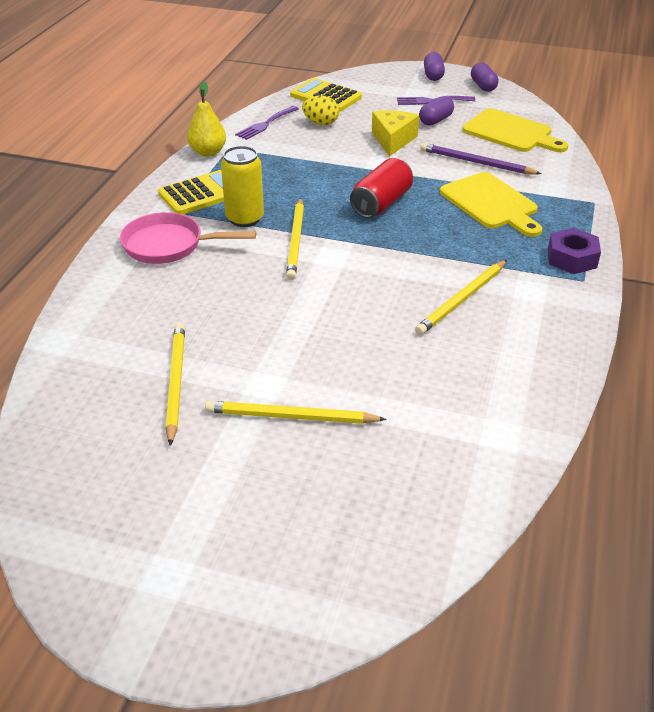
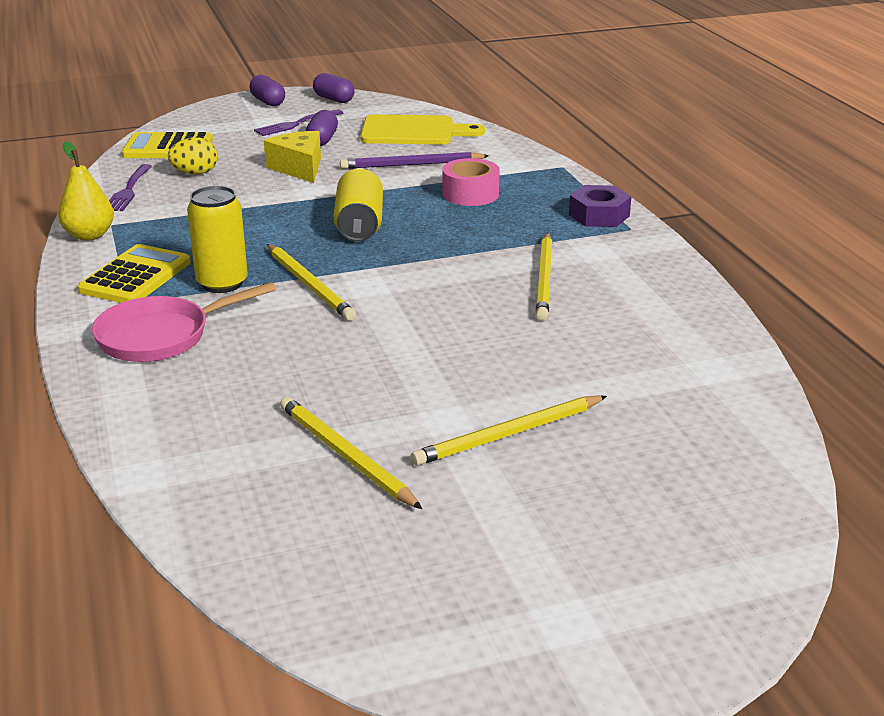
camera: 35 degrees left, 10 degrees down
(381, 203) = (359, 225): red can -> yellow can
(491, 203) = (470, 194): yellow cutting board -> pink tape

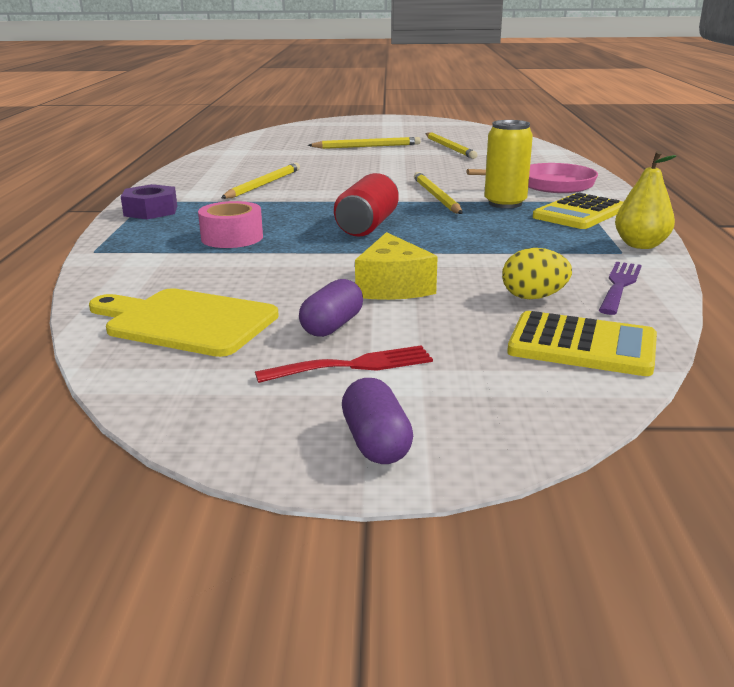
camera: 160 degrees left, 5 degrees down
(296, 124) = (353, 365): purple fork -> red fork
(334, 99) = (234, 425): purple capsule -> none
(359, 225) = (367, 225): yellow can -> red can
(412, 165) = (251, 273): purple pencil -> none

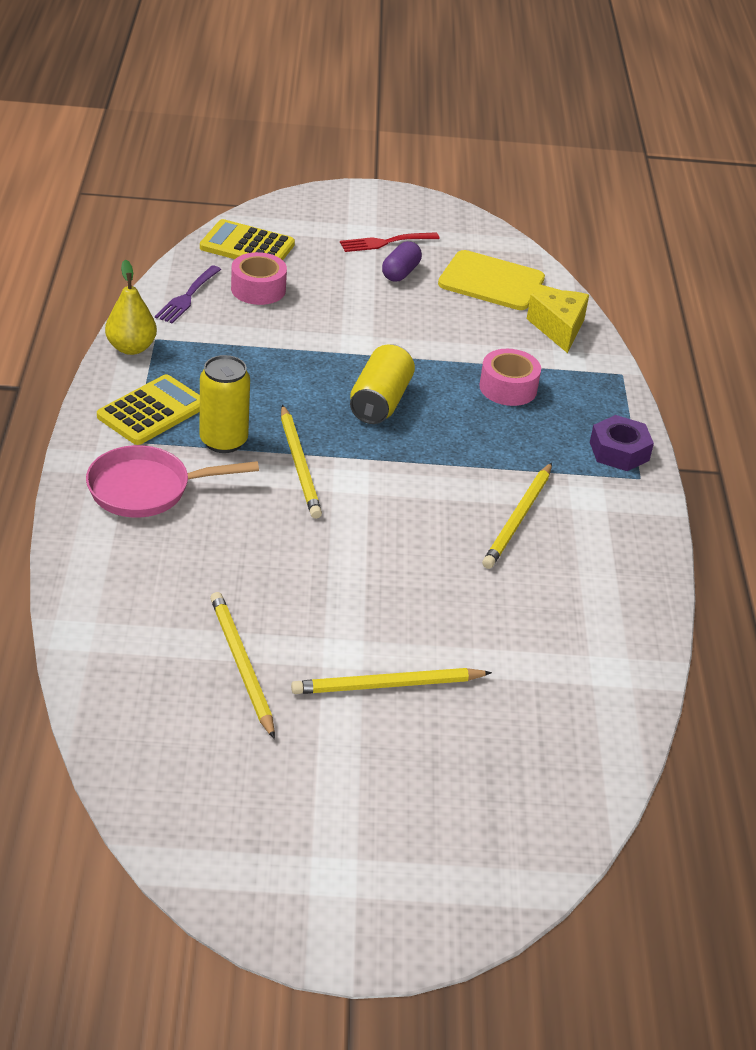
camera: 175 degrees right, 15 degrees up
(367, 225) = (380, 401): red can -> yellow can
(376, 442) = (372, 202): purple capsule -> none
(393, 287) = (359, 308): yellow cheese -> yellow cheese (558, 328)
(533, 297) = (258, 289): yellow egg -> pink tape

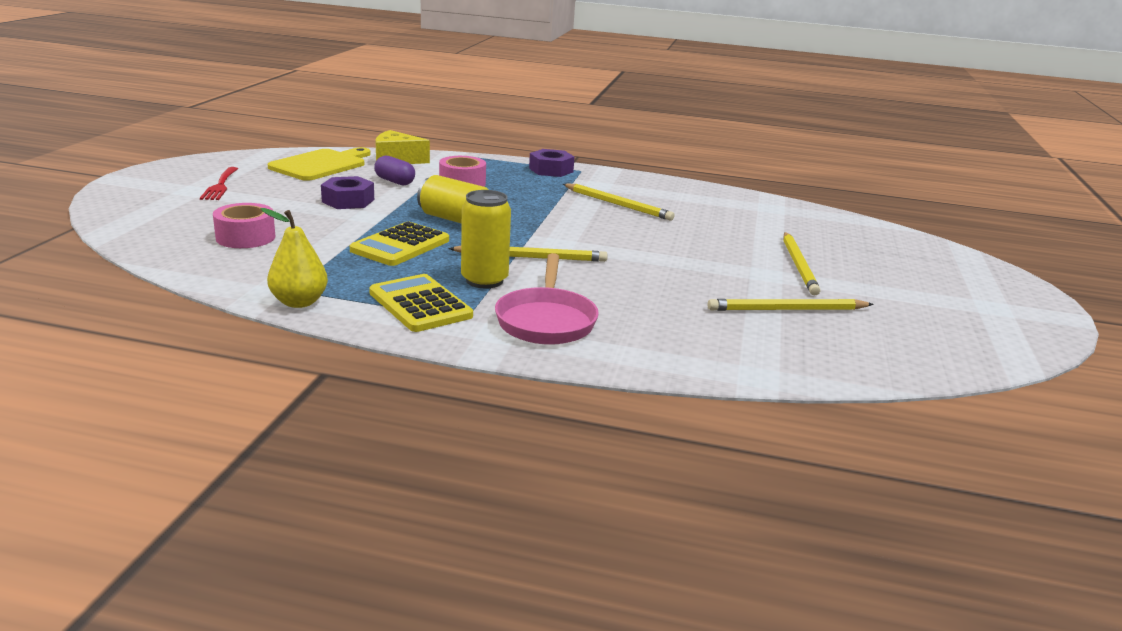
camera: 75 degrees left, 15 degrees down
(187, 297) = (228, 267): purple fork -> none
(247, 246) = (162, 232): yellow calculator -> yellow calculator (400, 245)
(393, 323) = (348, 201): none -> purple nut
(400, 273) = (274, 188): purple capsule -> purple capsule (395, 181)

